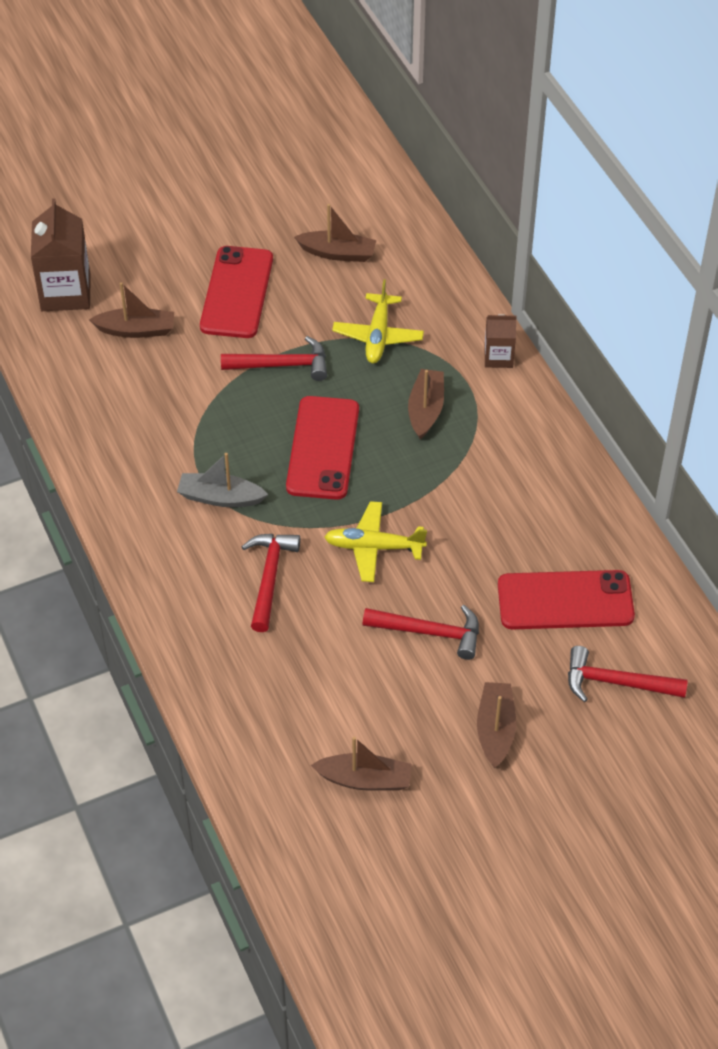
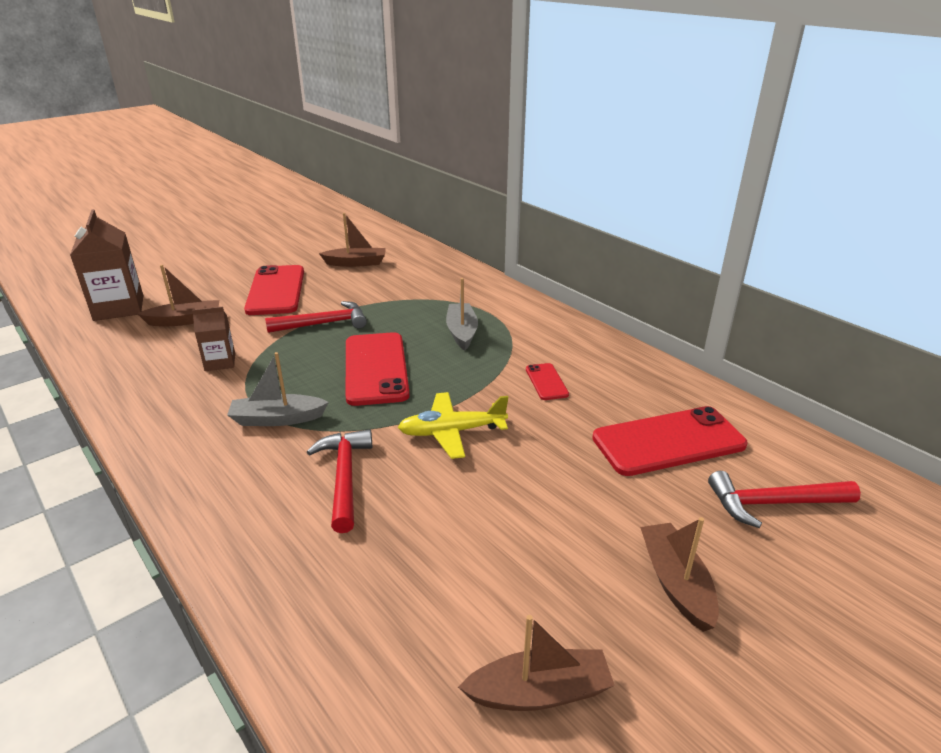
camera: 15 degrees left, 20 degrees down
(378, 336) = (403, 298): yellow plane -> none
(425, 410) = (461, 332): brown boat -> grey boat
(430, 632) = (545, 495): red hammer -> none
(486, 502) = (546, 382): none -> red phone
(498, 357) = (508, 297): brown carton -> brown carton (220, 362)

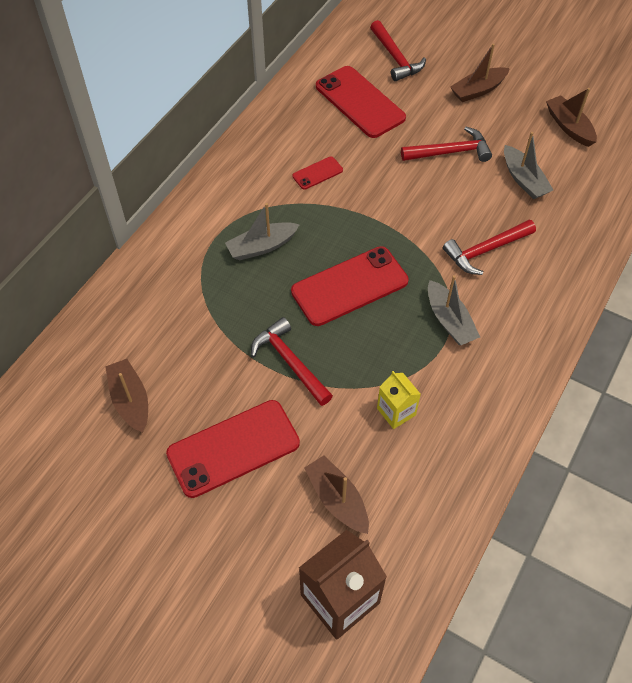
camera: 110 degrees left, 25 degrees up
(220, 362) = (396, 411): brown carton -> yellow carton
(441, 564) = (523, 180): none -> grey boat
(451, 432) = (408, 210): yellow plane -> none
(537, 501) = (450, 152): none -> red hammer

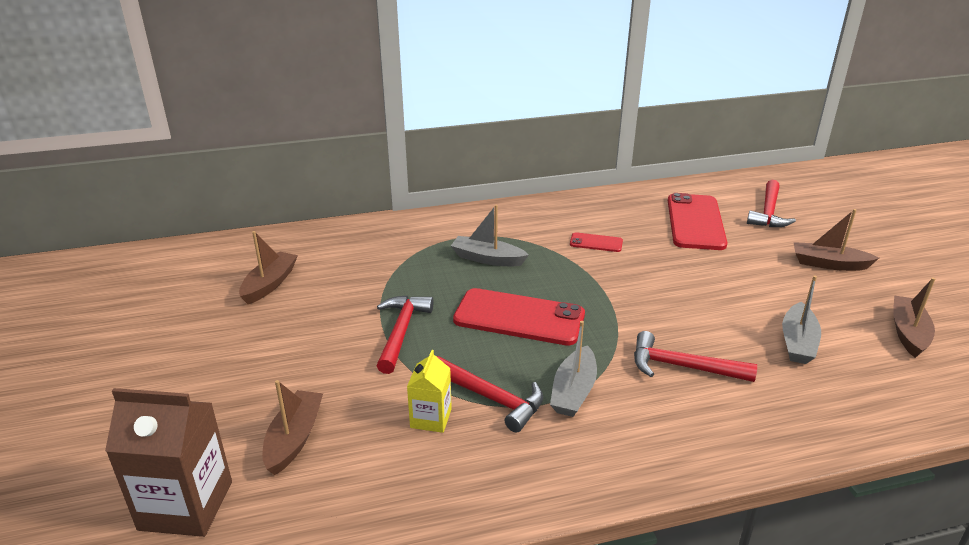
camera: 45 degrees right, 25 degrees down
(233, 448) = (282, 352): red phone -> none
(450, 152) = (741, 287): red hammer -> red hammer (491, 398)

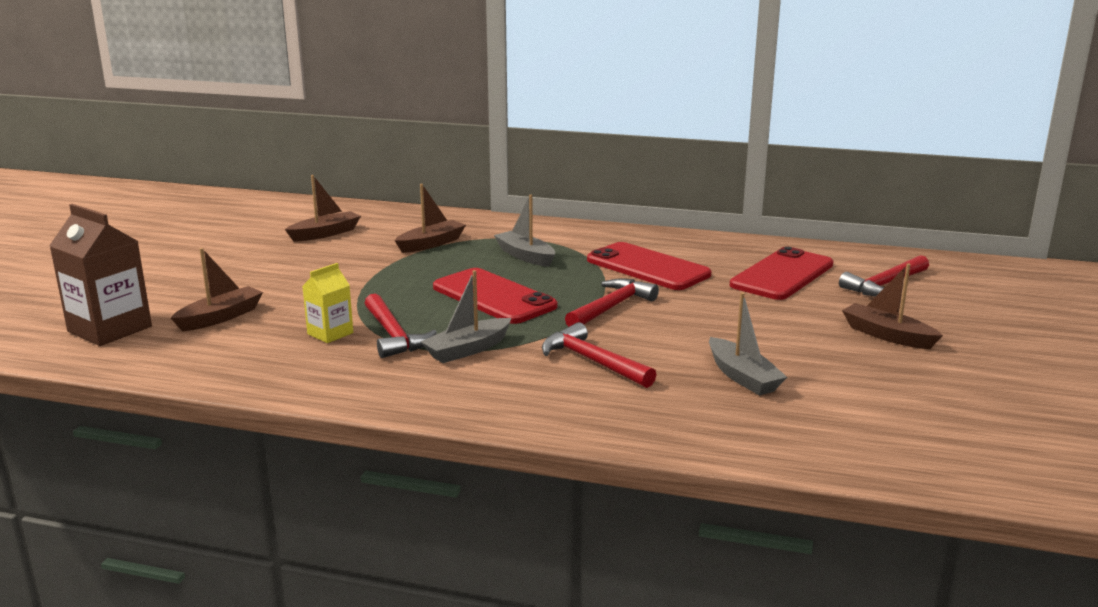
camera: 30 degrees right, 10 degrees down
(401, 331) = (383, 282): red hammer -> red hammer (611, 307)
(596, 243) = (647, 267): red phone -> red phone, size x2.10
(797, 342) = (742, 377): grey boat -> grey boat turned 75 degrees counterclockwise
(908, 333) = (888, 403): brown boat -> brown boat (431, 244)

